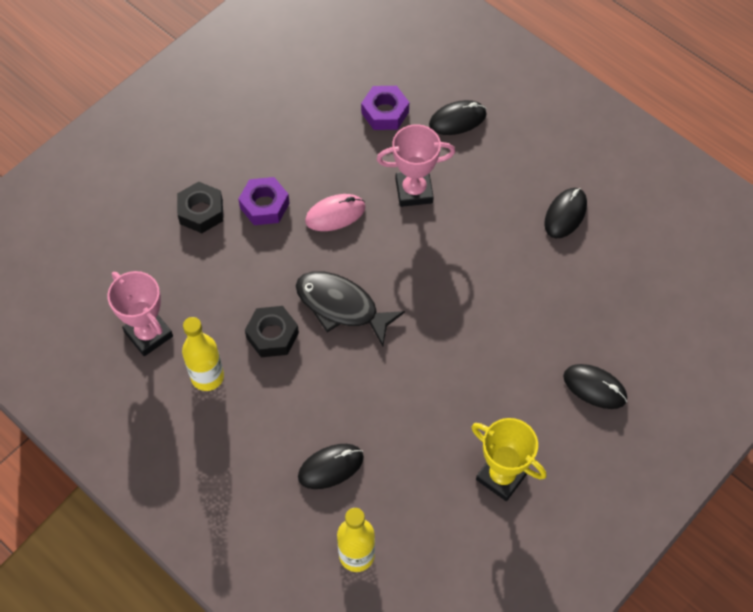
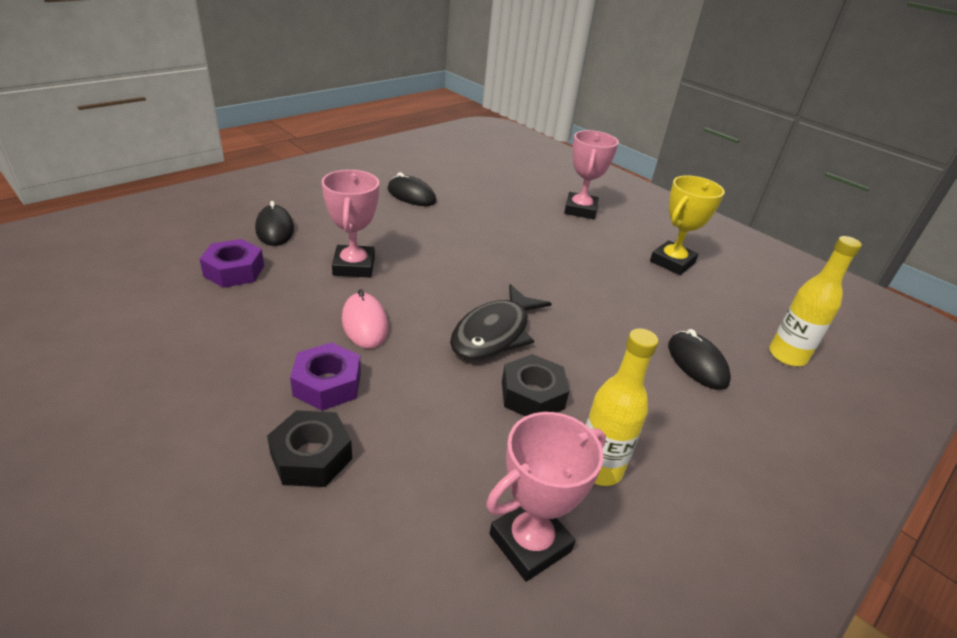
camera: 90 degrees left, 25 degrees down
(594, 387) = (580, 210): black mouse -> pink trophy

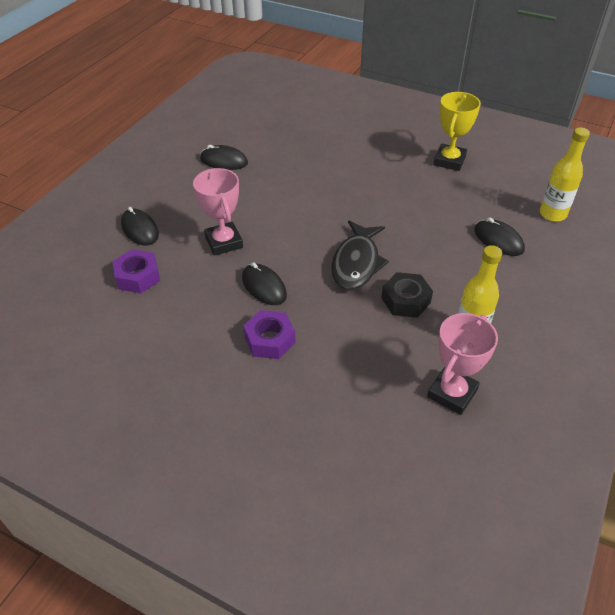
camera: 15 degrees left, 10 degrees up
(311, 456) = (293, 390): black nut -> none
(365, 324) = (264, 287): pink mouse -> black mouse
(580, 210) = (361, 133): pink trophy -> none

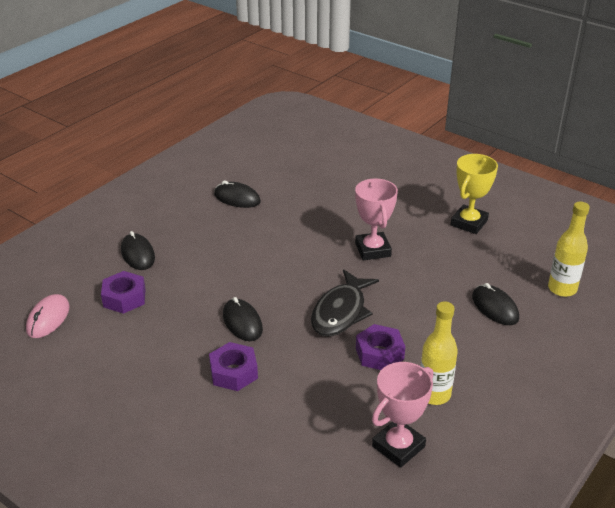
camera: 10 degrees right, 10 degrees down
(64, 309) = (48, 319): none -> pink mouse
(224, 242) = (215, 276): pink trophy -> pink trophy (372, 250)
(405, 300) = (379, 353): black nut -> purple nut

